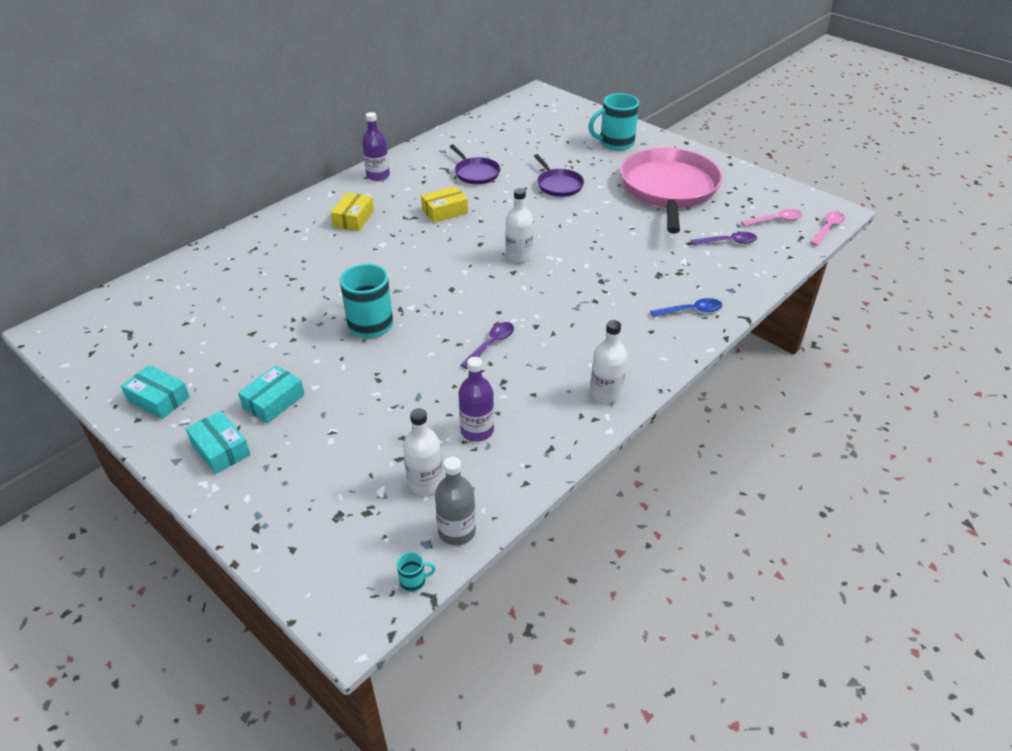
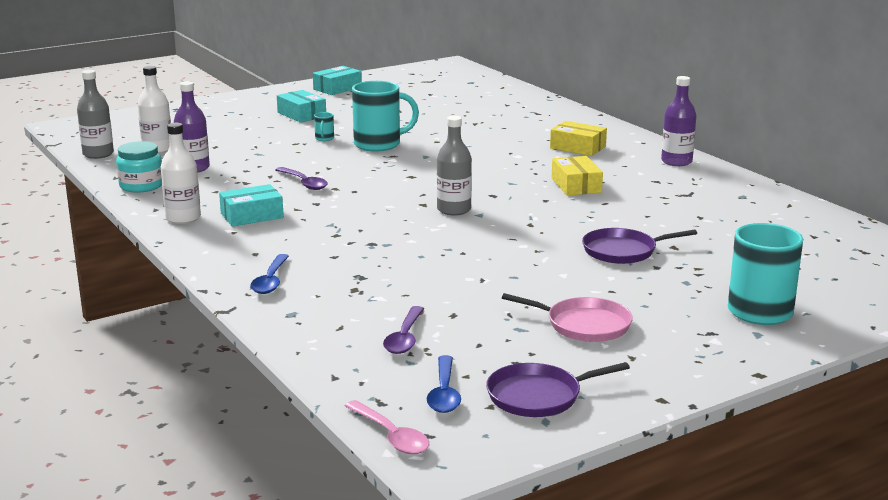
camera: 105 degrees right, 20 degrees down
(221, 449) = (263, 102): turquoise box -> turquoise box (252, 215)
(413, 581) = (73, 141): turquoise mug -> turquoise mug (324, 138)
(476, 173) = (671, 208): purple pan -> purple pan (538, 396)
(519, 256) = (454, 210): white bottle -> grey bottle
(541, 452) = (141, 186): none -> turquoise jar
(669, 189) = (584, 325): pink pan -> pink pan, size x0.47
(775, 220) = (444, 393): pink spoon -> blue spoon

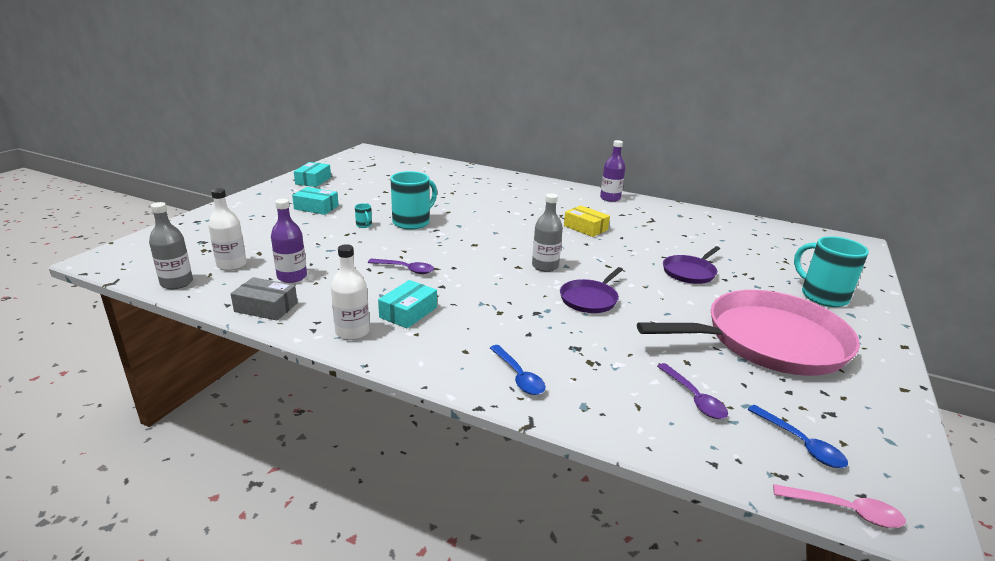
camera: 35 degrees left, 5 degrees up
(141, 186) = (266, 307): turquoise jar -> grey box
(538, 396) = (850, 418): purple pan -> purple pan (590, 299)
(577, 147) = (542, 199): yellow box -> none
(584, 325) = (768, 341): pink pan -> pink pan, size x2.15

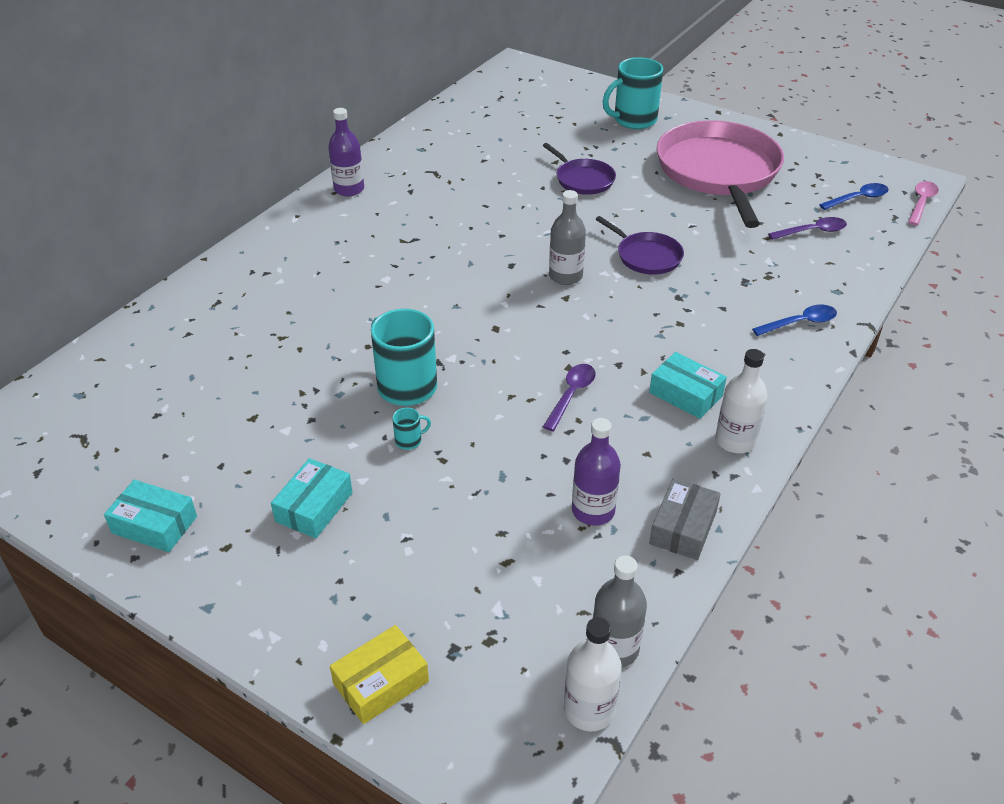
camera: 80 degrees left, 15 degrees up
(231, 265) = (551, 589): white bottle -> white bottle (589, 709)
(585, 228) = (451, 227): yellow box -> yellow box (381, 682)

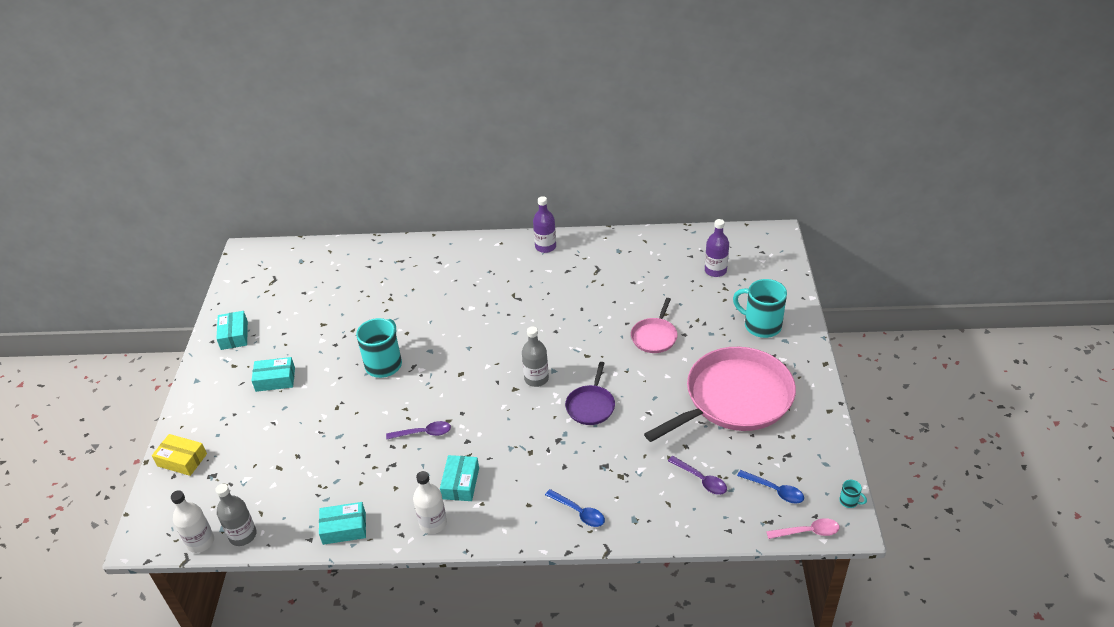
camera: 60 degrees right, 0 degrees up
(409, 440) = (343, 387): turquoise mug -> turquoise mug (849, 501)
(583, 179) = (654, 336): purple pan -> pink pan
(593, 511) = (335, 484): purple bottle -> purple bottle (715, 270)
(683, 528) = (344, 528): grey box -> turquoise box

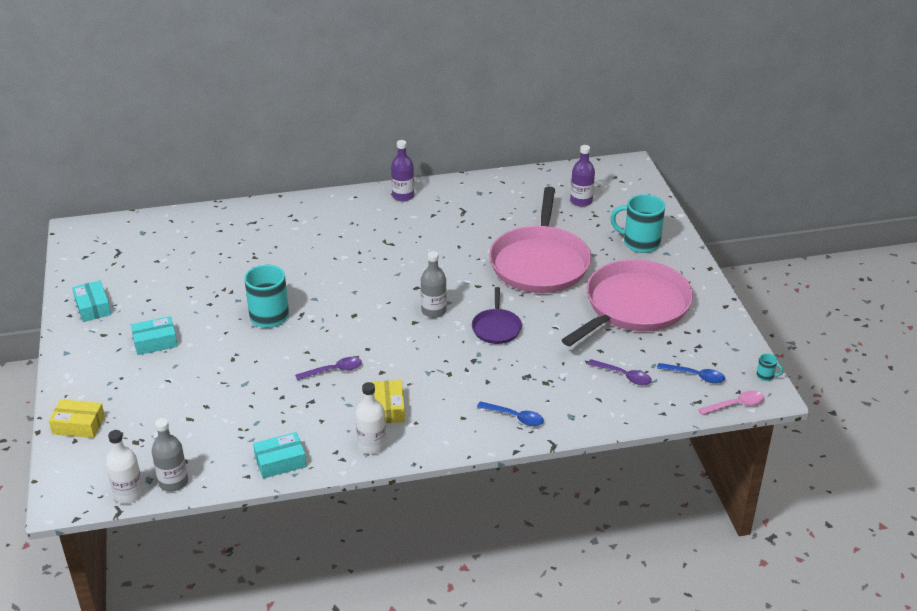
camera: 15 degrees left, 5 degrees down
(460, 483) = (388, 408): turquoise box -> yellow box
(654, 336) = (540, 263): pink pan -> pink pan, size x2.15

